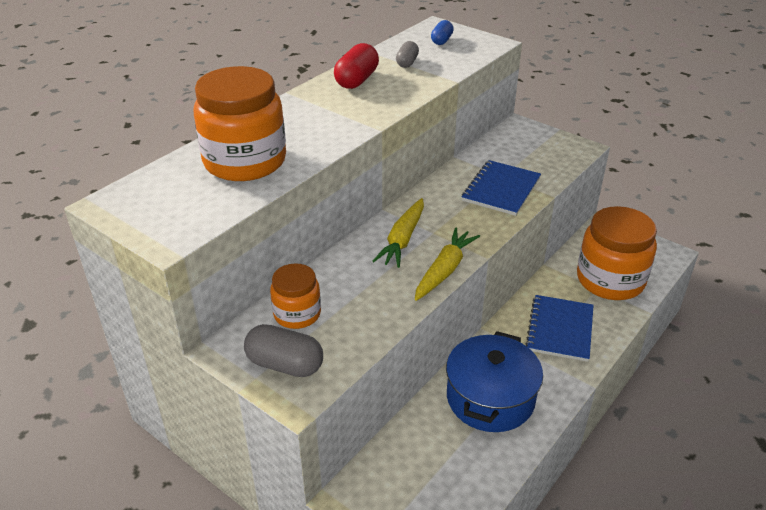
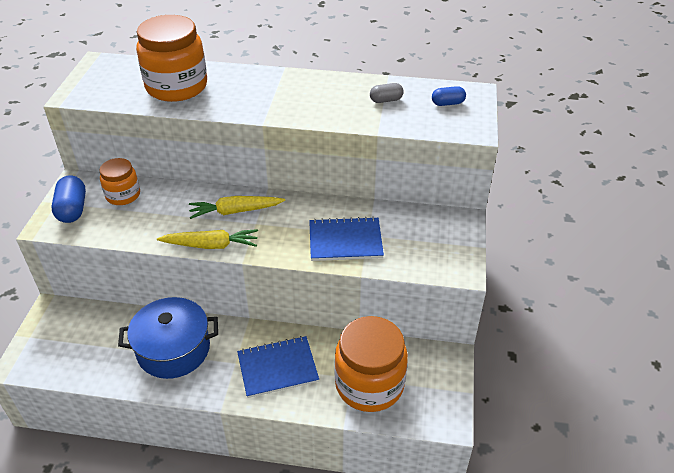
camera: 60 degrees right, 5 degrees up
(285, 364) = (72, 209): grey capsule -> blue capsule
(357, 80) = (331, 88): red capsule -> none

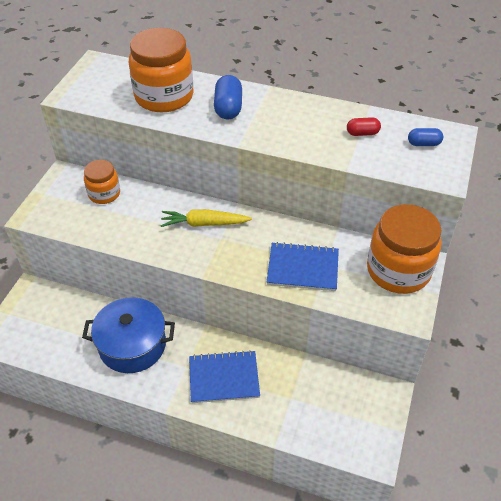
camera: 10 degrees right, 5 degrees up
(72, 209) = (57, 202): blue capsule -> blue capsule (228, 108)
(211, 245) = (176, 255): yellow carrot -> none
(369, 384) = (306, 408): orange jar -> orange jar (398, 270)
(386, 100) = (362, 133): grey capsule -> red capsule

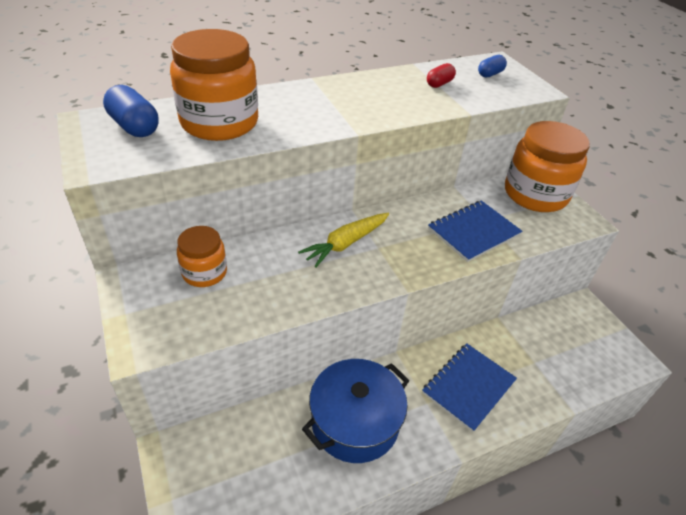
camera: 45 degrees left, 5 degrees down
(228, 108) = (301, 108): blue capsule -> blue capsule (134, 127)

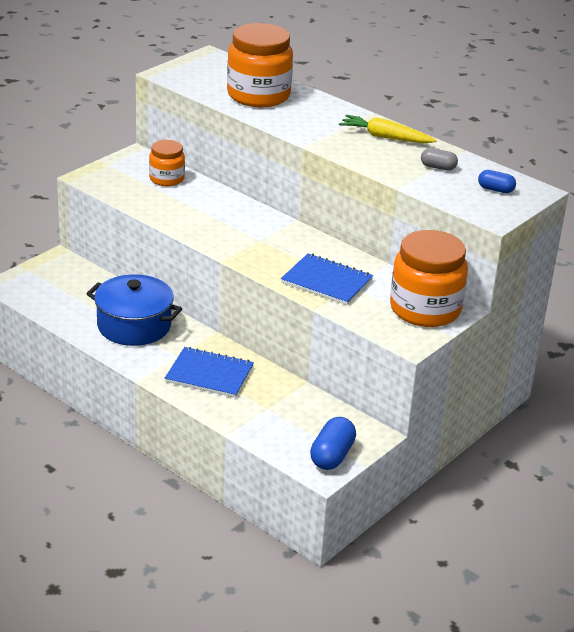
camera: 65 degrees right, 10 degrees down
(134, 127) = (220, 71): blue capsule -> blue capsule (332, 456)
(346, 243) = (251, 225): yellow carrot -> yellow carrot (385, 137)
(439, 84) = (438, 167): red capsule -> grey capsule

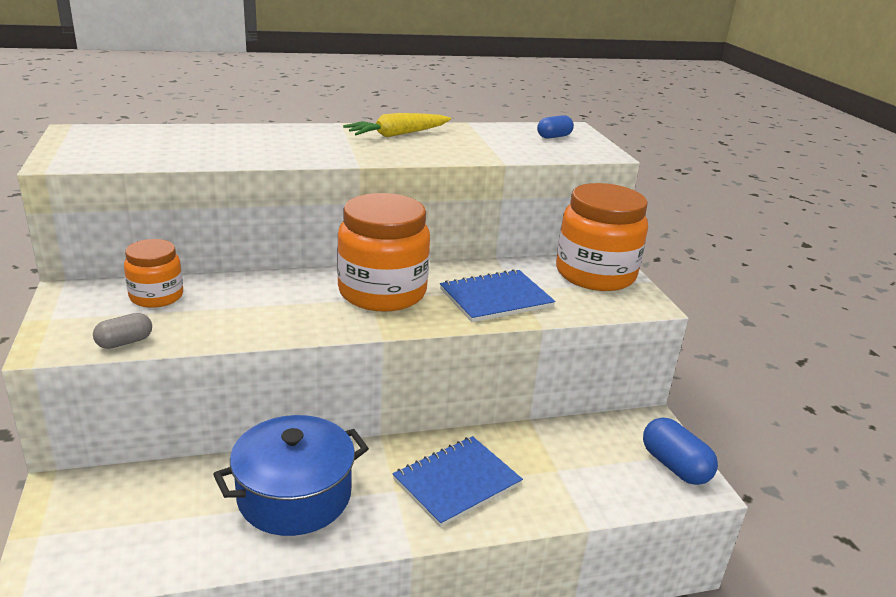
camera: 55 degrees left, 5 degrees down
(258, 95) = (212, 144): orange jar -> orange jar (382, 292)
(438, 167) = (486, 139): grey capsule -> grey capsule (125, 342)

